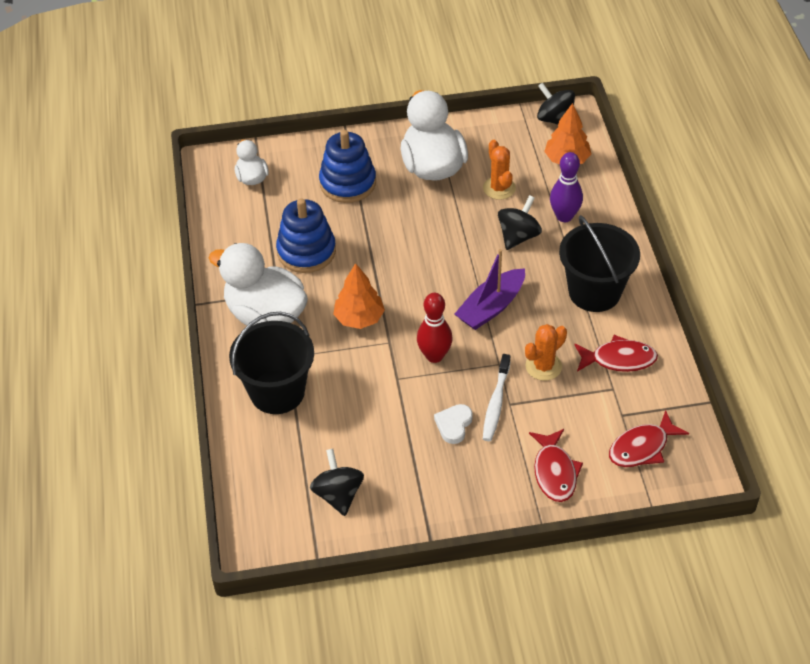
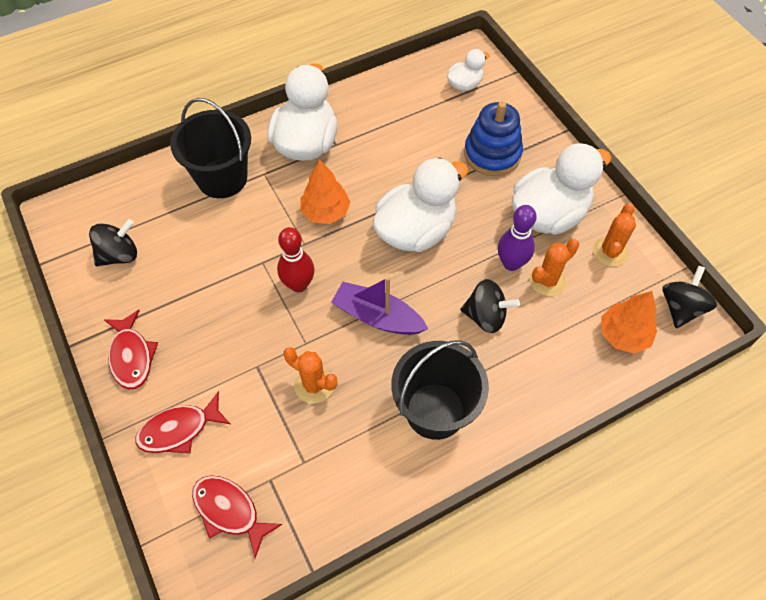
camera: 70 degrees right, 10 degrees up
(306, 251) = (392, 149): blue stacking toy -> none
(410, 258) = (415, 231): none -> white duck
(454, 425) = (218, 324): white heart -> none
(486, 141) = (610, 251): none -> orange cactus
(496, 403) = (254, 353): white toothbrush -> none
(564, 216) = (535, 353): purple bowling pin -> purple bowling pin (511, 263)
(619, 359) = (346, 459): red fish -> red fish (131, 356)

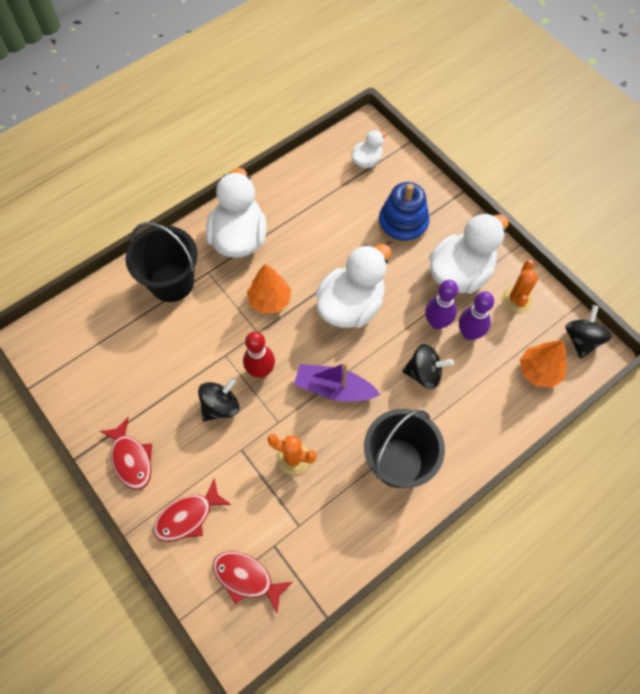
camera: 10 degrees left, 5 degrees up
(119, 255) = (97, 369): black spinning top -> black spinning top (221, 406)
(547, 281) = (469, 333): orange cactus -> purple bowling pin

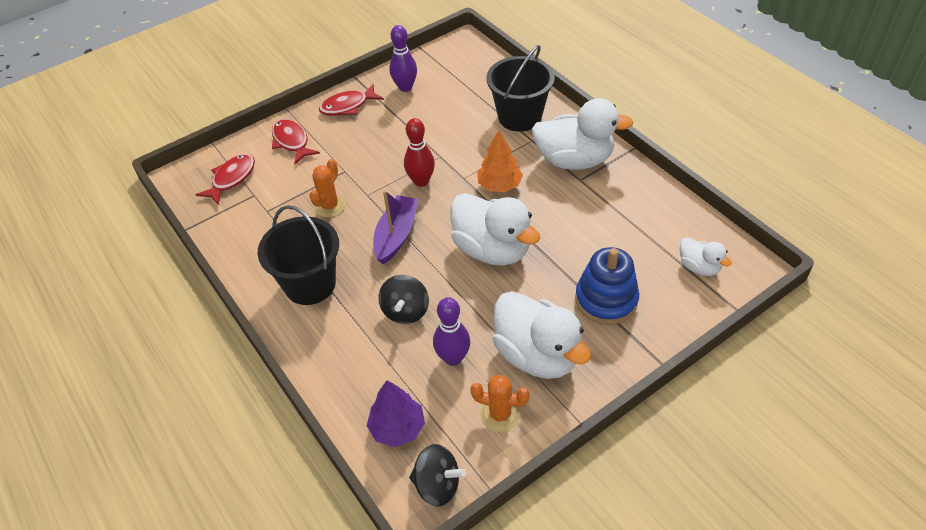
camera: 95 degrees right, 15 degrees down
(221, 406) = (388, 156): black spinning top -> none
(437, 322) = (468, 326): purple bowling pin -> purple bowling pin (405, 87)
(539, 371) = (397, 428): orange tree -> purple tree

